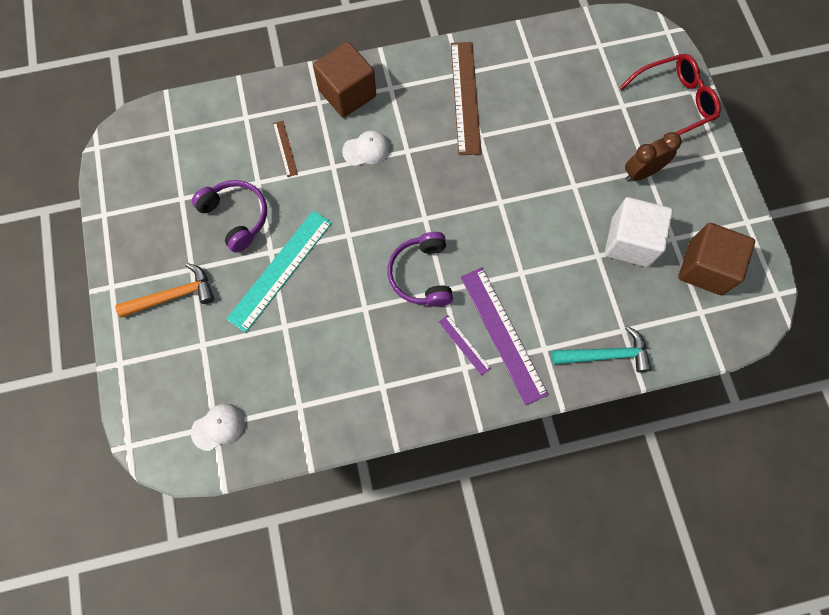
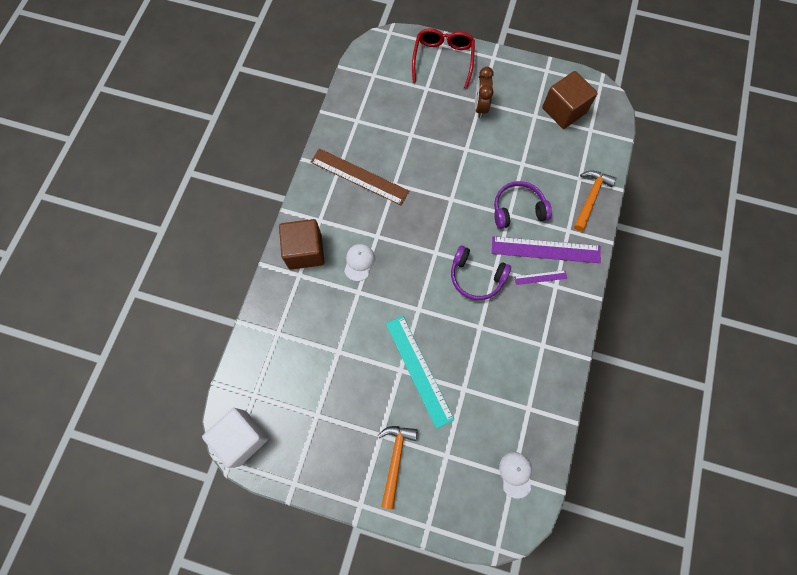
camera: 60 degrees left, 0 degrees up
(236, 217) = (357, 381): purple headphones -> purple headphones (518, 209)
(285, 148) = (322, 317): brown ruler -> none
(606, 355) = (590, 198): turquoise hammer -> orange hammer
(630, 242) = (523, 140): white cube -> white cube (242, 438)

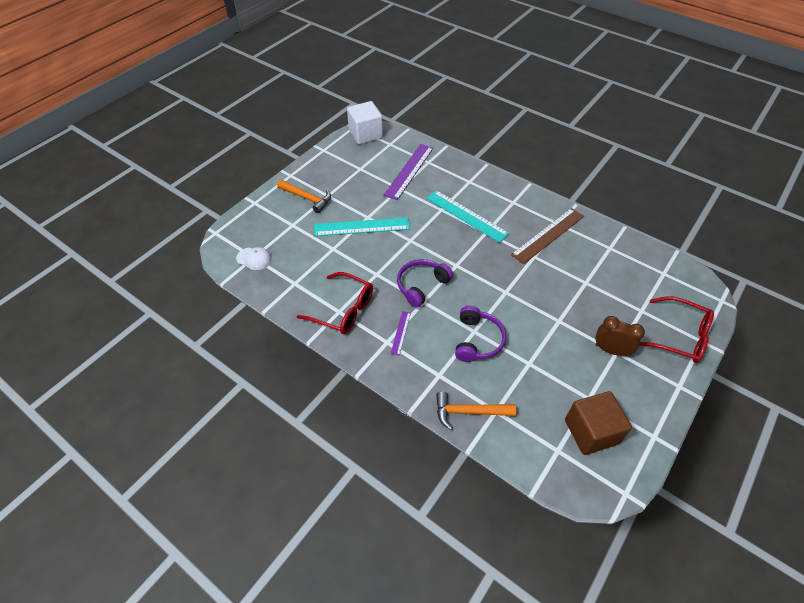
camera: 110 degrees right, 20 degrees down
(305, 251) = (488, 188): brown cube -> none
(359, 262) = (466, 216): white cap -> turquoise ruler
(539, 341) = (343, 310): none -> red glasses
(545, 250) = (426, 347): purple ruler -> purple ruler (409, 171)
(590, 198) = (469, 412): orange hammer -> orange hammer turned 135 degrees clockwise

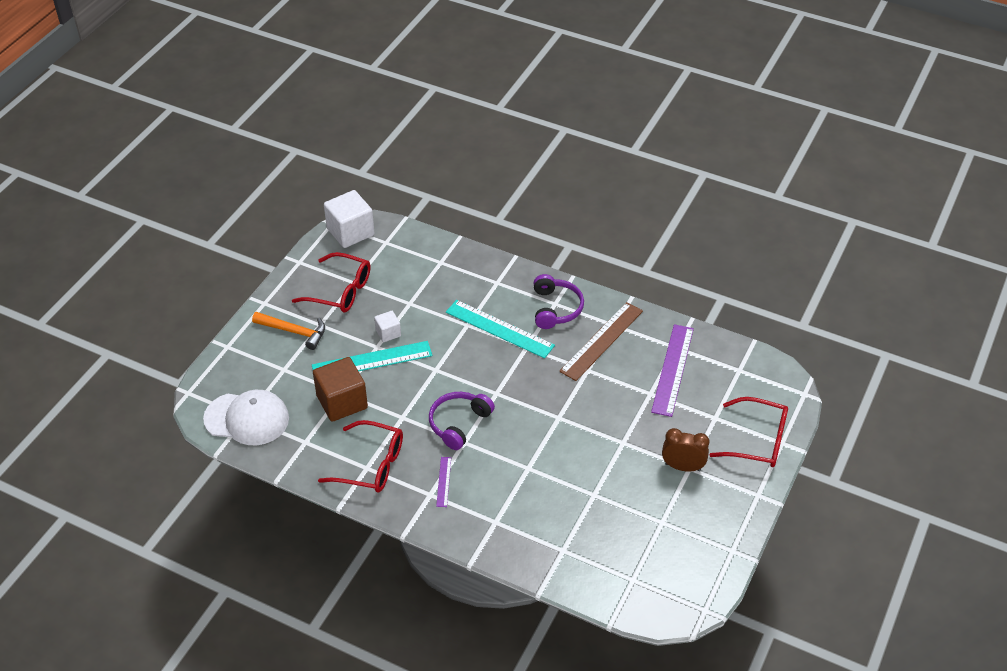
camera: 10 degrees left, 5 degrees down
(254, 258) = (247, 419): white cap -> white cap, size x1.93
(349, 173) = (340, 291): none -> red glasses
(378, 208) = (388, 333): none -> white cube
(409, 171) = (417, 278): purple ruler -> purple ruler (672, 369)
(469, 412) = (534, 555): orange hammer -> none
(477, 340) = (533, 477): purple headphones -> purple headphones (556, 308)
(591, 432) = (666, 555): brown cube -> brown cube (342, 402)

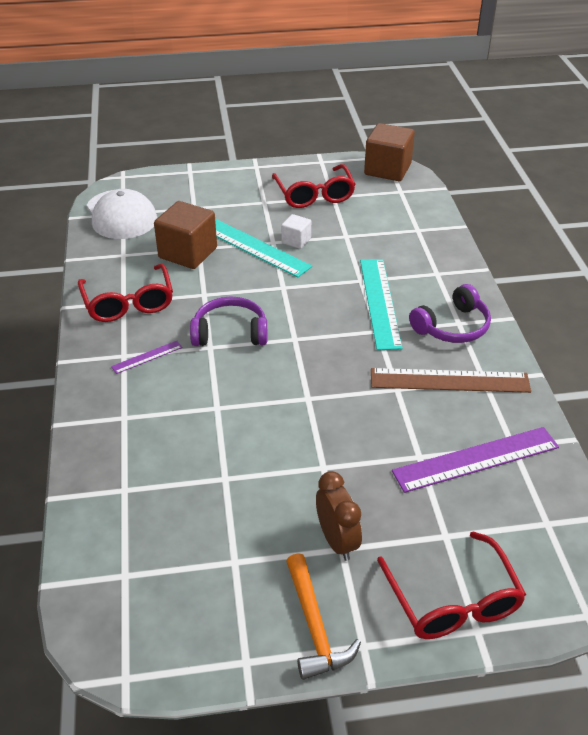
camera: 55 degrees right, 5 degrees down
(294, 332) = (241, 194): orange hammer -> orange hammer (314, 626)
(350, 232) = (387, 169): white cube -> brown cube

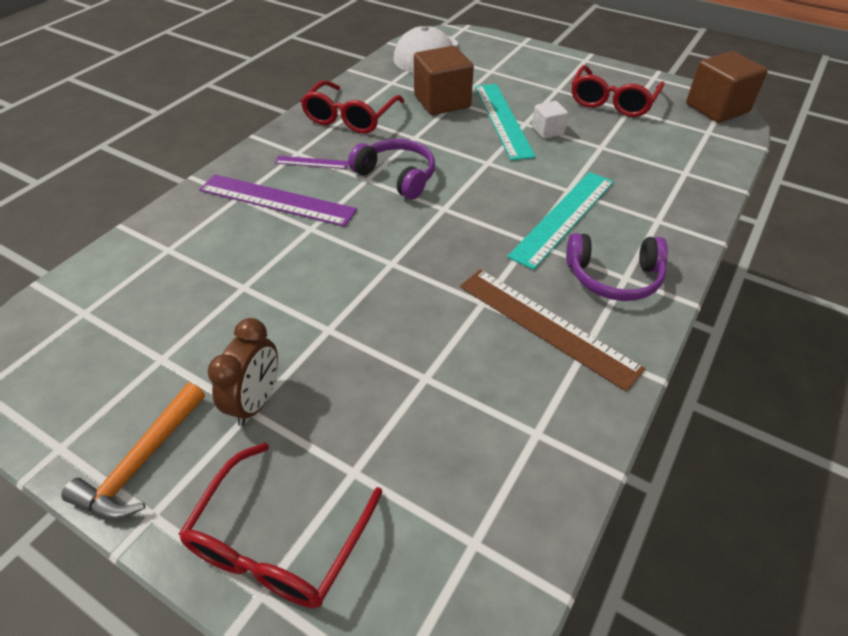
camera: 40 degrees right, 5 degrees up
(476, 459) = (479, 419): purple ruler -> purple ruler (277, 200)

